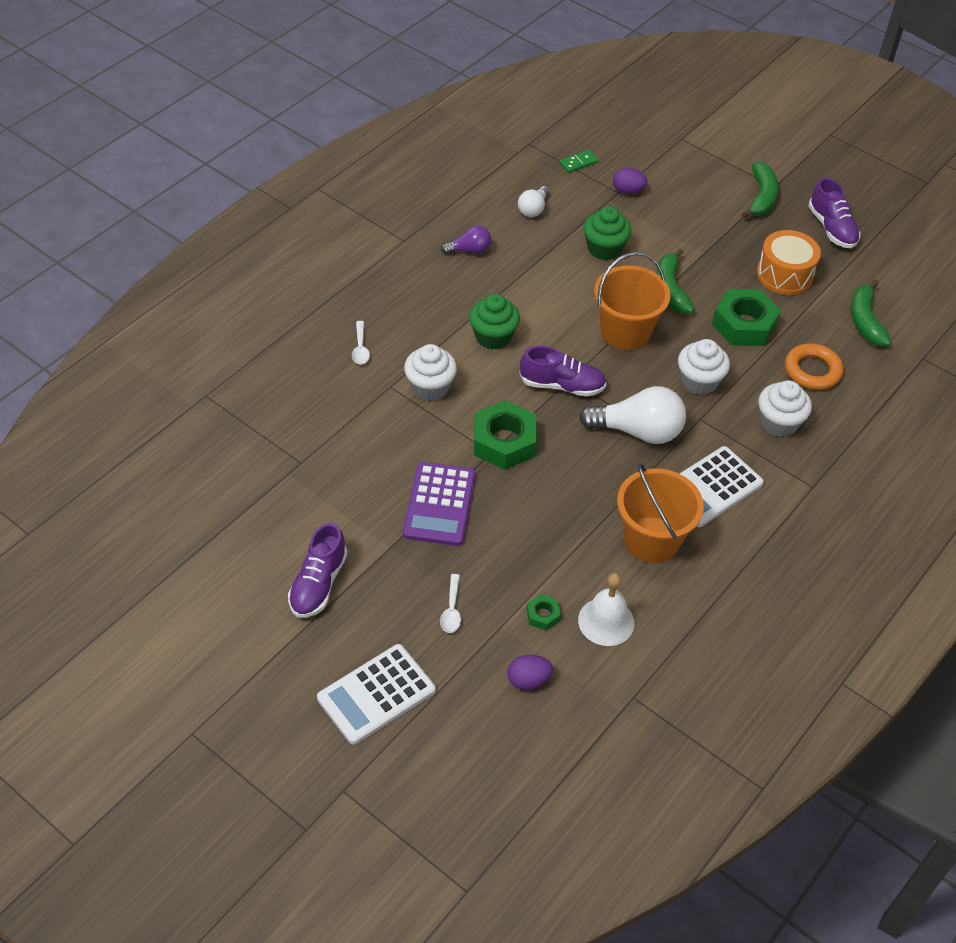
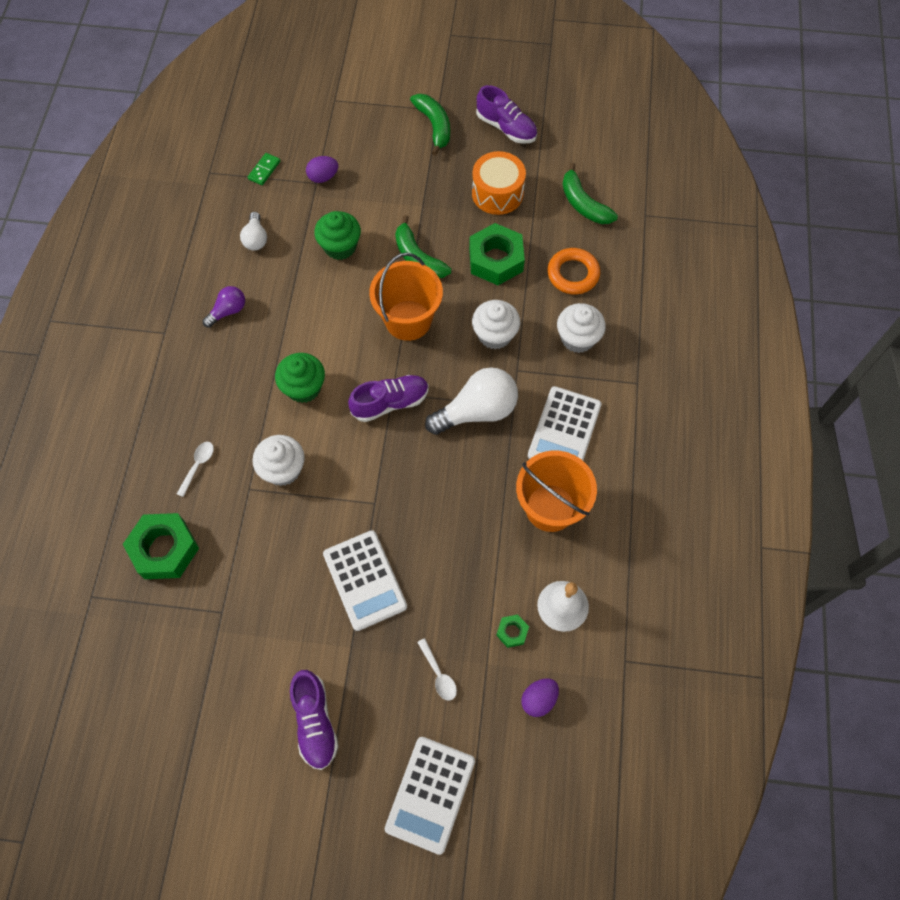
camera: 30 degrees left, 15 degrees up
(360, 348) = (198, 466): white spoon -> white spoon turned 120 degrees counterclockwise
(439, 504) = (365, 580): purple calculator -> white calculator
(504, 442) = (378, 486): green nut -> green nut (164, 549)

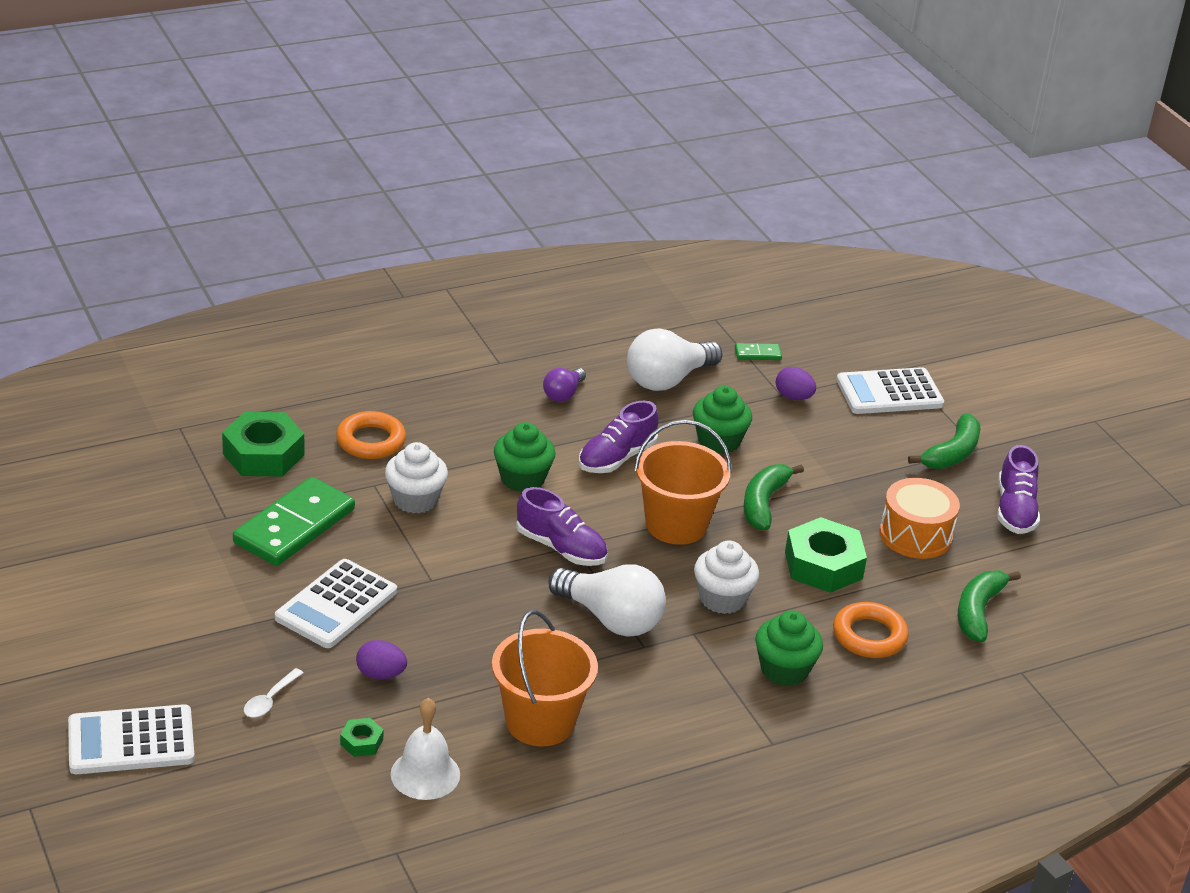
camera: 55 degrees right, 30 degrees down
(198, 466) = (371, 441): white spoon -> orange ring
(228, 311) = (563, 394): purple light bulb -> purple light bulb turned 105 degrees clockwise
(256, 239) = (668, 380): white light bulb -> white light bulb, size x1.85
(262, 567) = (294, 526): none -> green domino
(315, 722) = (154, 626): purple shoe -> purple shoe (616, 458)
(538, 699) = (296, 792): purple egg -> purple egg (380, 674)
(564, 430) = (650, 700): white calculator -> white calculator (889, 393)
(577, 338) = (784, 670): white cupcake -> green cupcake

